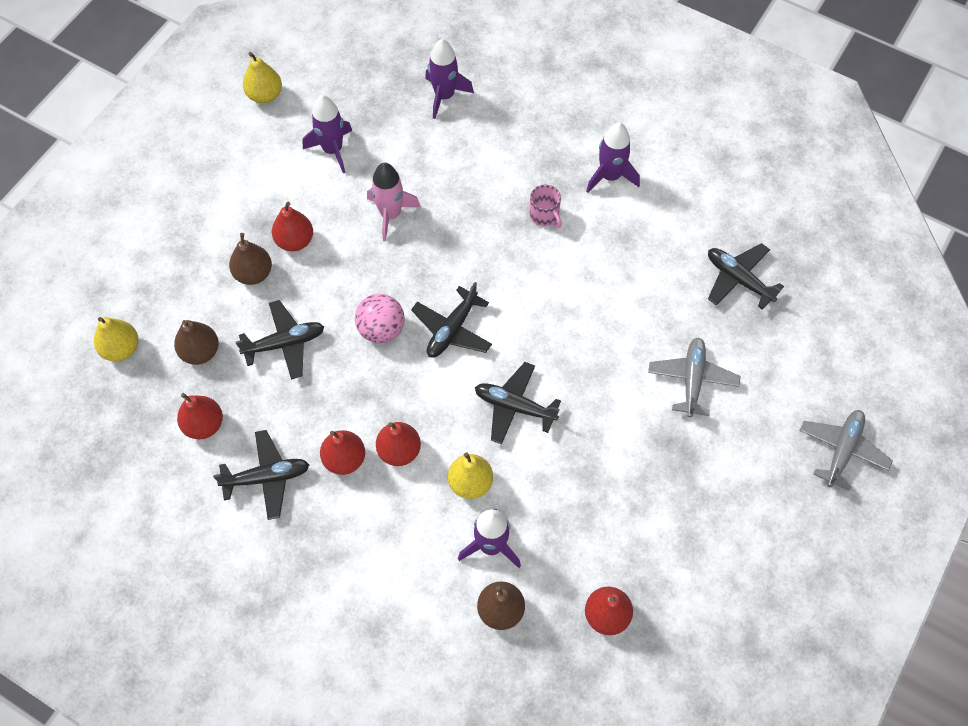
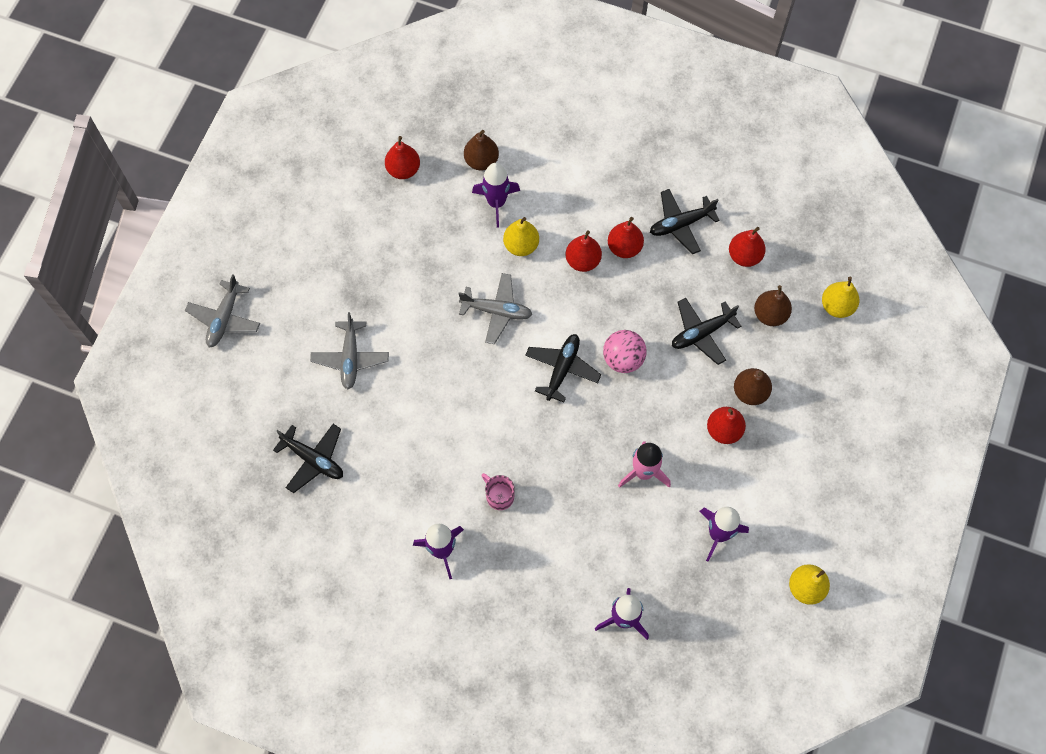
camera: 170 degrees right, 5 degrees up
(514, 407) = (496, 311): black plane -> grey plane

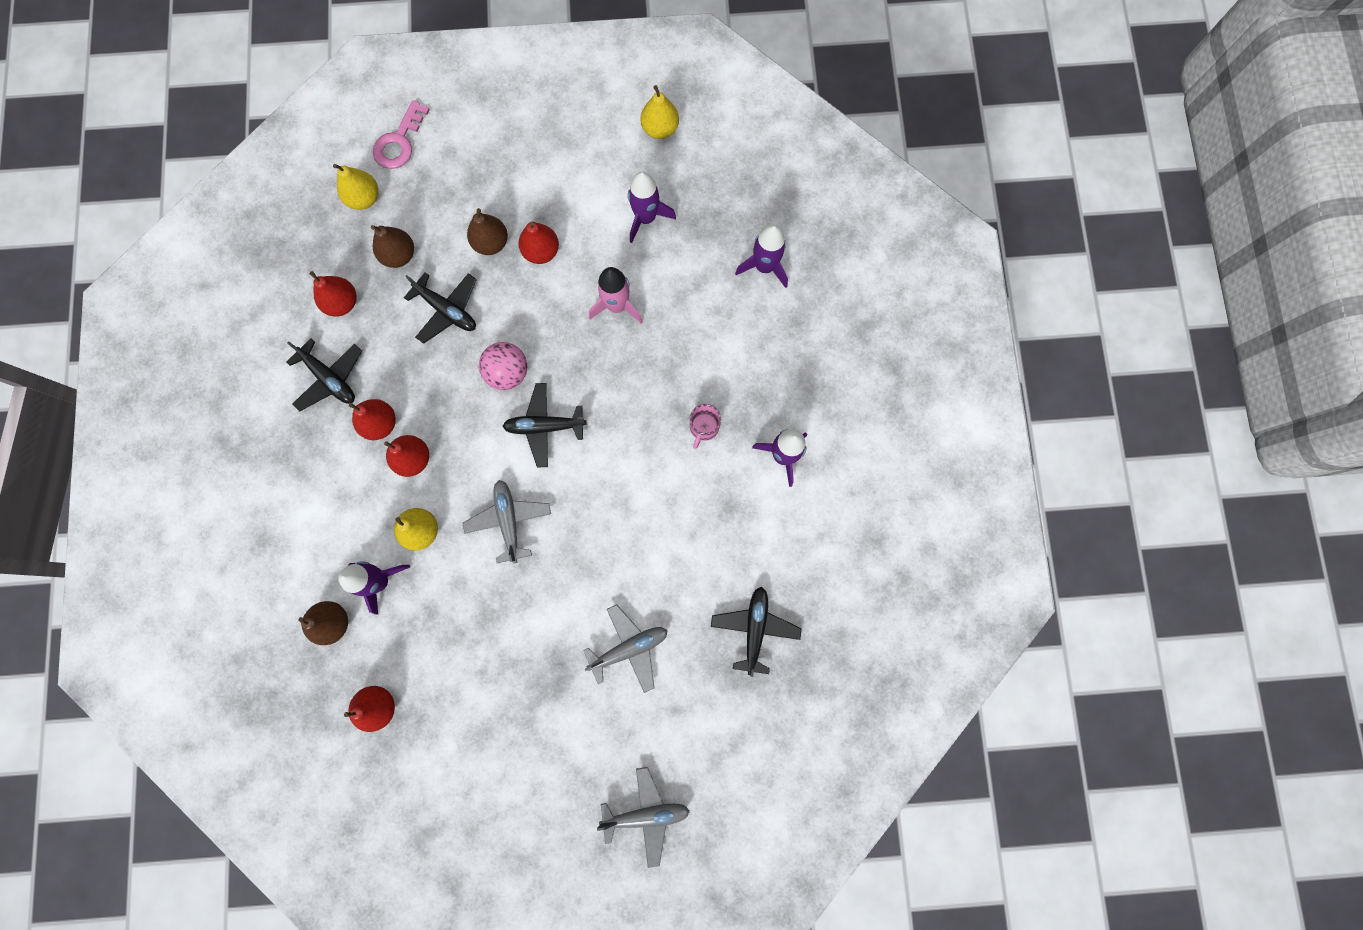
camera: 115 degrees left, 10 degrees up
(882, 354) = (399, 142): none -> pink key

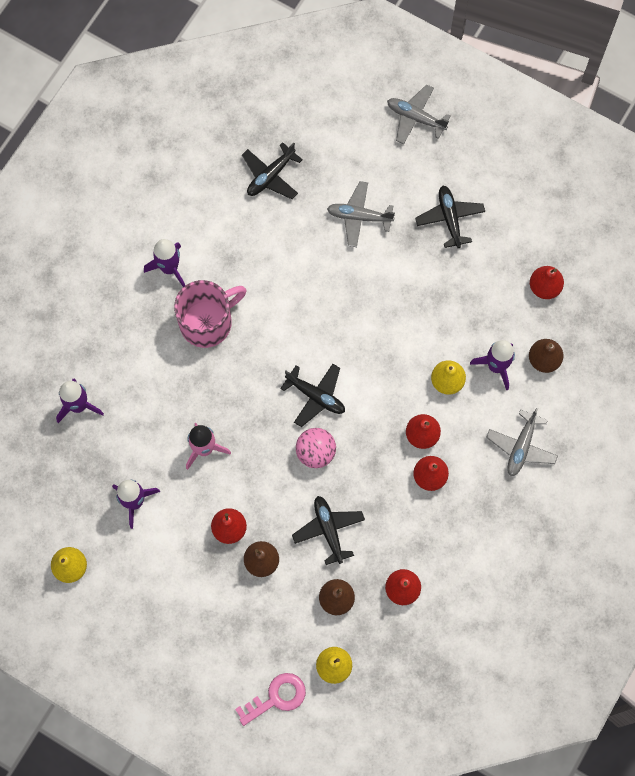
camera: 145 degrees left, 5 degrees down
(330, 378) = (446, 535): black plane -> black plane (450, 218)
(509, 521) = (383, 348): grey plane -> grey plane (521, 447)
(704, 427) = (207, 322): pink mug -> pink mug, size x2.10

